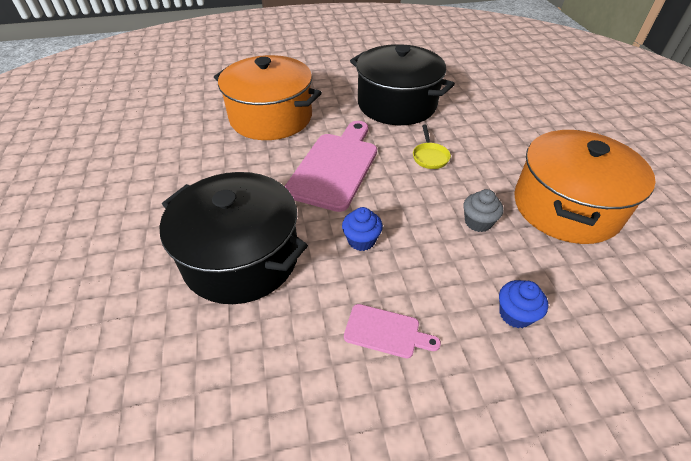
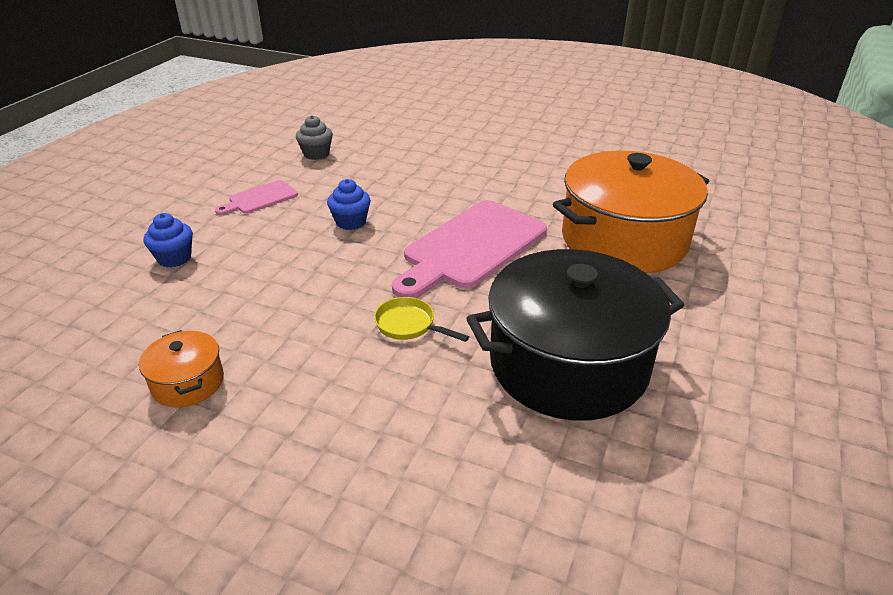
camera: 125 degrees right, 10 degrees down
(241, 257) = (409, 168): black pot -> none
(335, 167) = (471, 247): pink cutting board -> pink cutting board turned 75 degrees clockwise
(478, 222) = (272, 297): grey cupcake -> grey cupcake (316, 154)
(566, 207) = (188, 383): orange pot -> orange pot, size x0.43

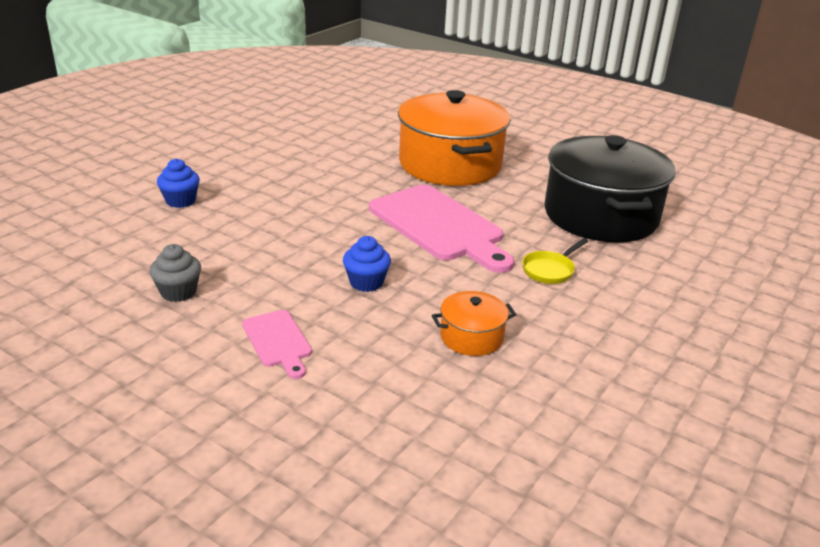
camera: 80 degrees left, 5 degrees down
(174, 258) = (399, 411): blue cupcake -> blue cupcake (180, 201)
(188, 383) = (626, 393): orange pot -> orange pot (471, 337)

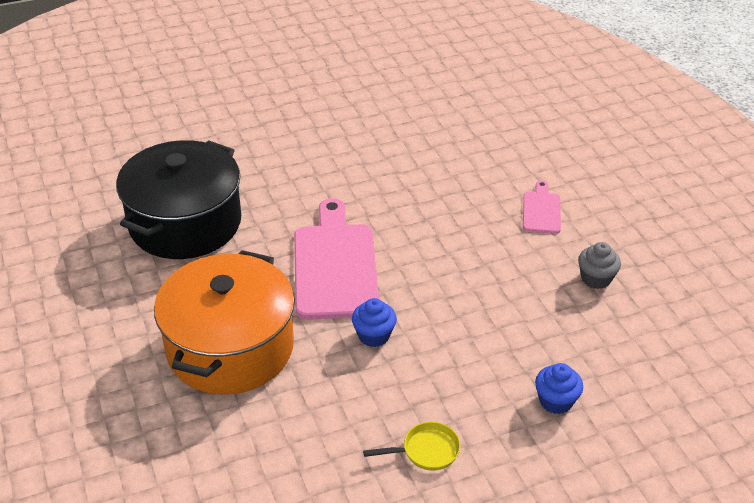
camera: 145 degrees left, 10 degrees up
(366, 282) = (446, 233): blue cupcake -> blue cupcake (374, 335)
(471, 337) = (413, 167): orange pot -> none
(550, 270) = (300, 191): yellow pan -> yellow pan (426, 451)

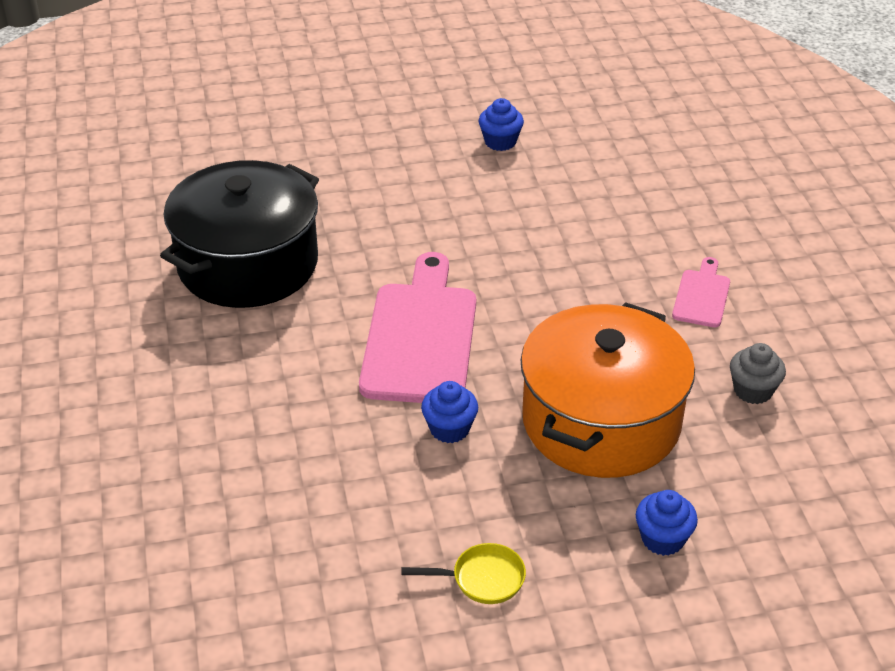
camera: 10 degrees right, 0 degrees up
(230, 347) = (269, 422): orange pot -> orange pot (601, 421)
(362, 107) = (500, 142): none -> blue cupcake

